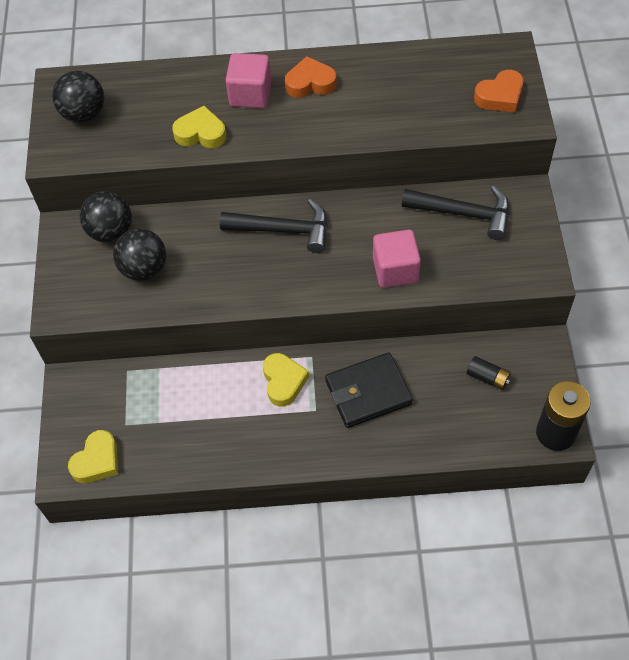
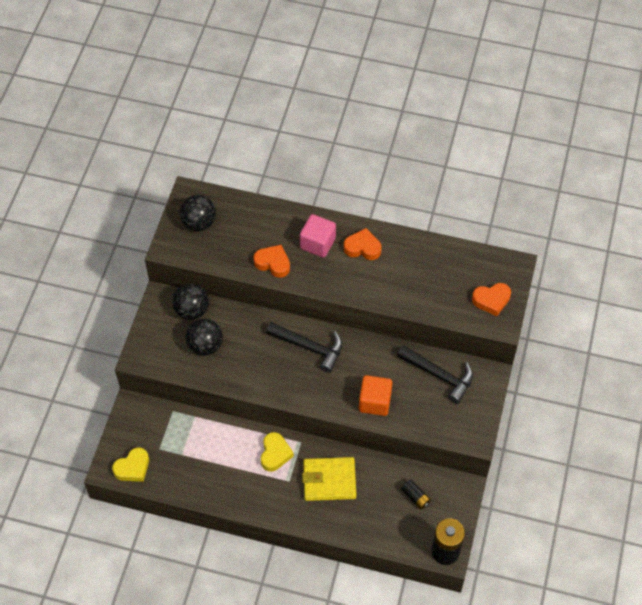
camera: 15 degrees right, 0 degrees up
(201, 133) = (273, 263): yellow heart -> orange heart
(368, 392) = (329, 480): black wallet -> yellow wallet
(395, 270) = (375, 402): pink cube -> orange cube

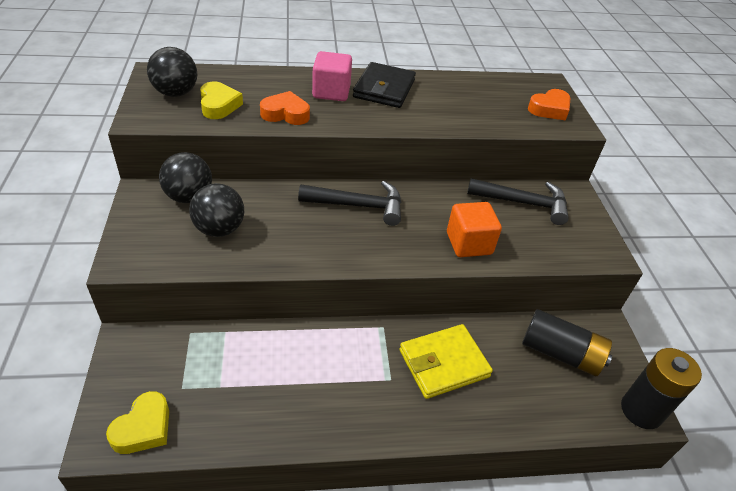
camera: 25 degrees left, 15 degrees down
(275, 454) = (356, 350): yellow heart -> yellow heart (219, 105)
(362, 247) = (384, 89): orange heart -> black wallet
(415, 497) = (560, 353): black battery -> black battery, size x1.91

